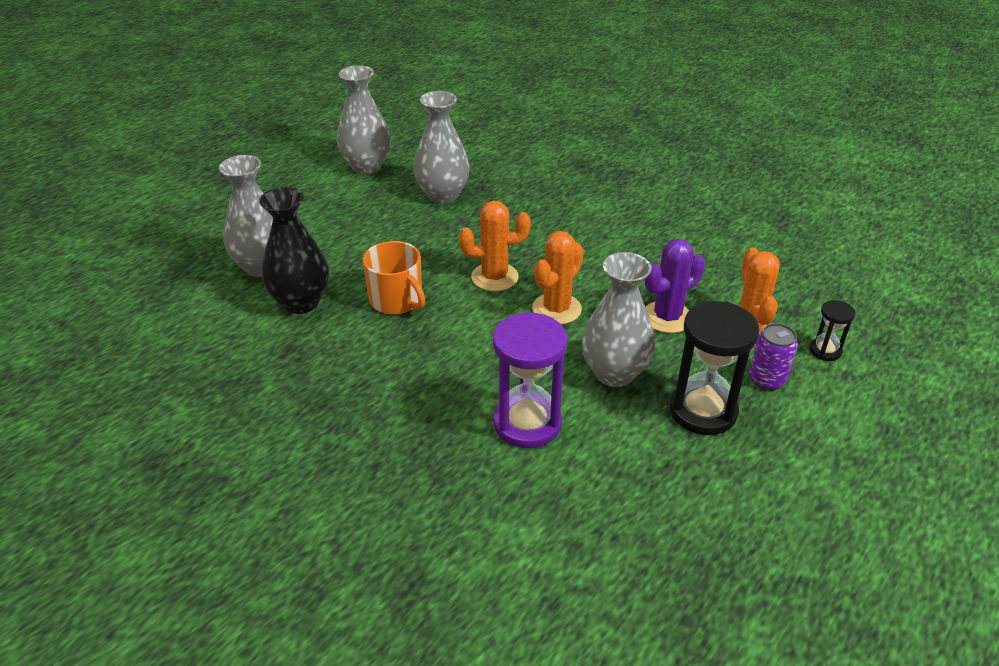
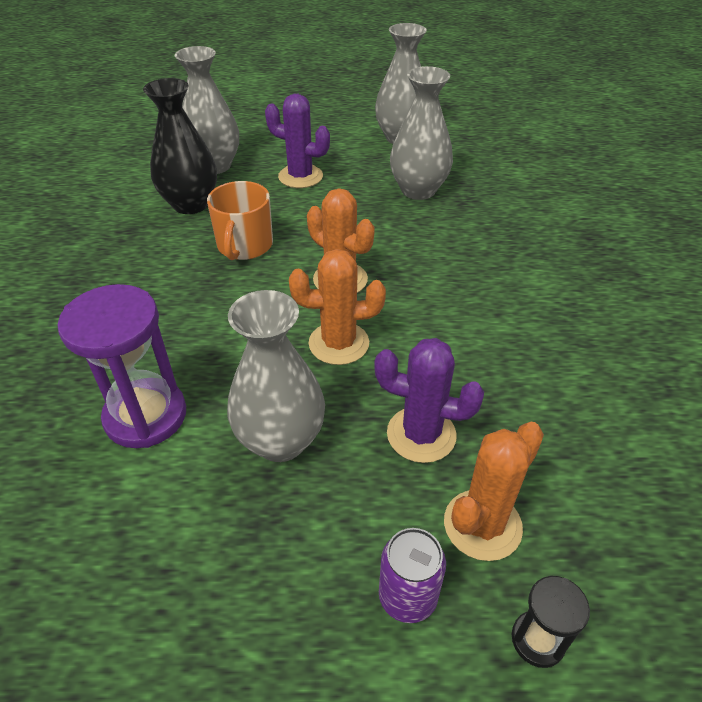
camera: 50 degrees right, 5 degrees up
(346, 234) = (300, 176): none -> purple cactus
(703, 411) = (286, 557): black hourglass -> none

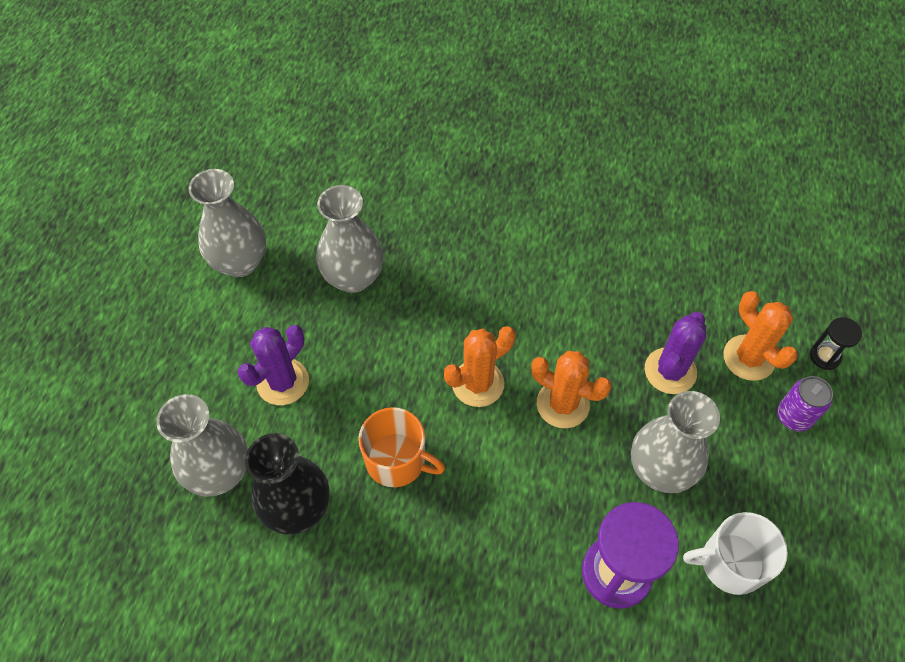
camera: 75 degrees left, 15 degrees up
(165, 531) = (730, 563): none -> white mug
(339, 343) = (562, 404): orange cactus -> orange cactus turned 75 degrees counterclockwise

